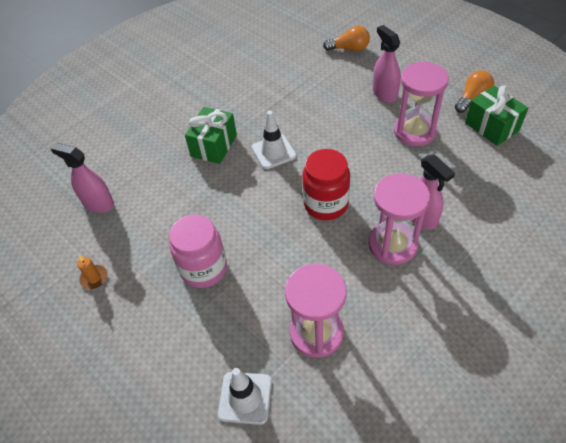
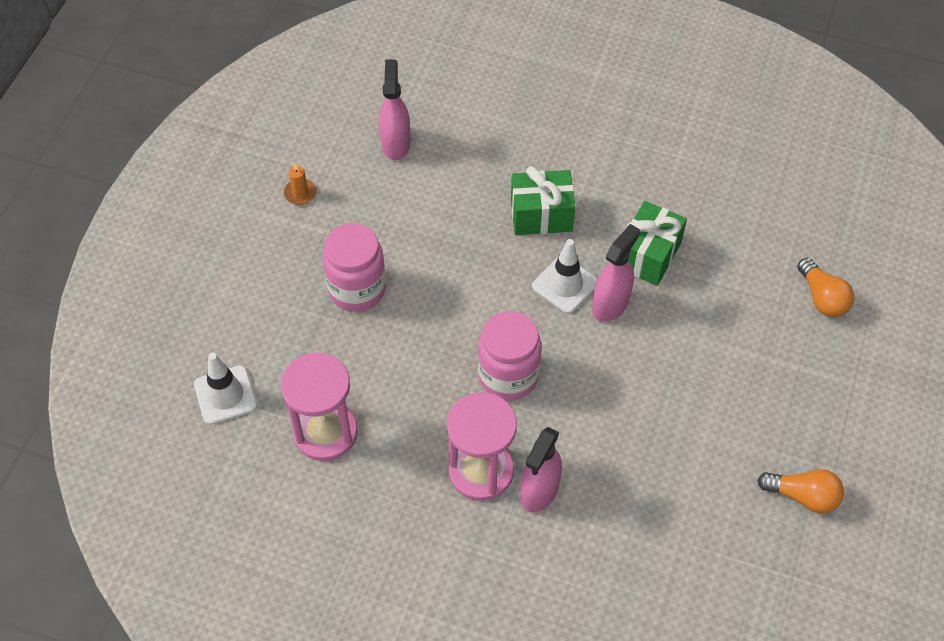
camera: 60 degrees right, 5 degrees up
(326, 204) = (508, 376): red jar -> pink jar
(384, 93) = (748, 376): pink spray bottle -> pink spray bottle (610, 304)
(414, 131) = (691, 438): pink hourglass -> none
(491, 127) = (755, 536): green gift -> green gift (648, 255)

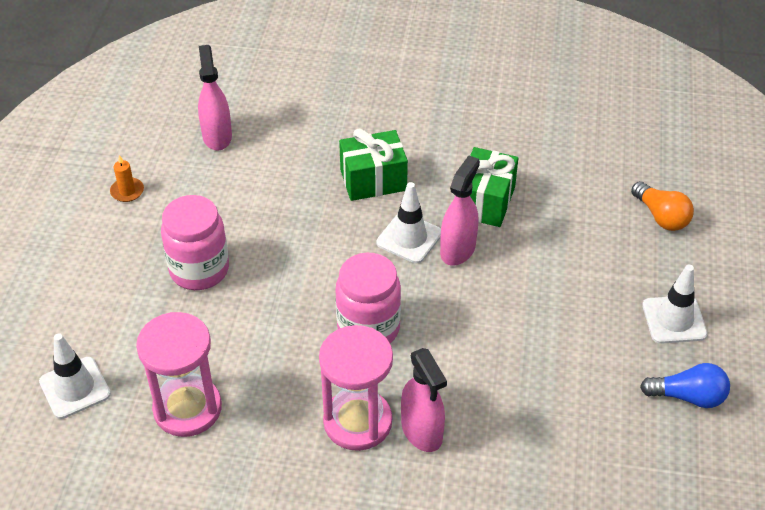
camera: 10 degrees left, 10 degrees down
(539, 491) = (422, 431): pink spray bottle -> pink spray bottle turned 45 degrees counterclockwise
(802, 496) = (688, 396): orange light bulb -> blue light bulb
(808, 413) = (674, 320): none -> white traffic cone

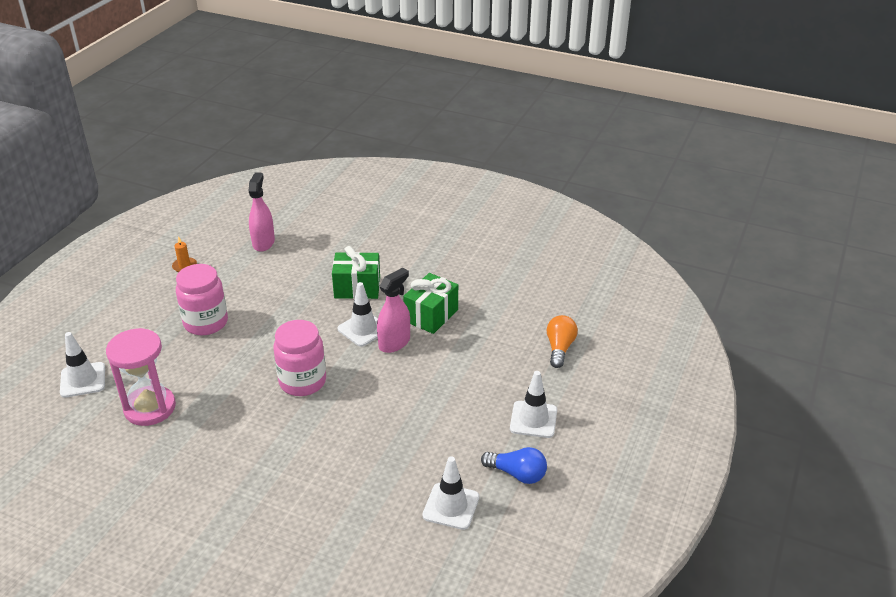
camera: 15 degrees right, 10 degrees down
(357, 422) = (262, 440): pink hourglass -> none
(422, 431) = (304, 456): pink spray bottle -> none
(631, 457) = (451, 506): none -> white traffic cone
(661, 216) = (559, 348): orange light bulb -> orange light bulb turned 150 degrees counterclockwise

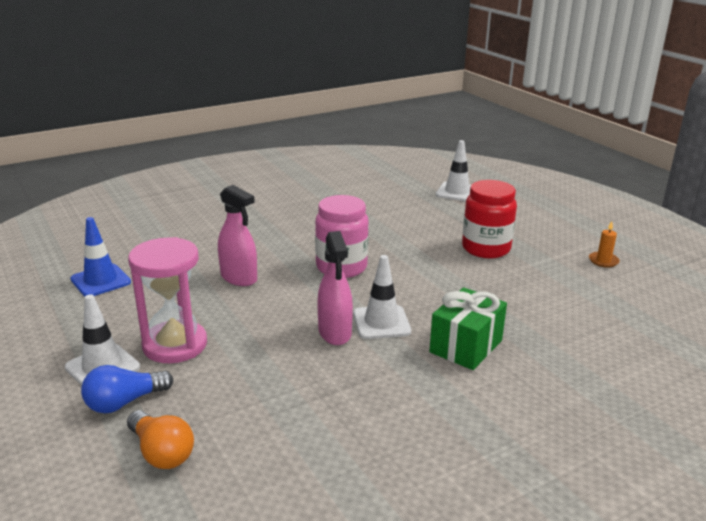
camera: 125 degrees right, 10 degrees down
(150, 408) = (392, 206): pink hourglass -> pink hourglass (175, 345)
(206, 323) = (486, 248): pink jar -> red jar
(263, 242) = (625, 316): pink spray bottle -> pink spray bottle (239, 278)
(431, 315) = (353, 377): green gift -> none
(451, 506) = (100, 281): white traffic cone -> blue traffic cone
(517, 474) = (68, 325): blue light bulb -> blue light bulb (124, 402)

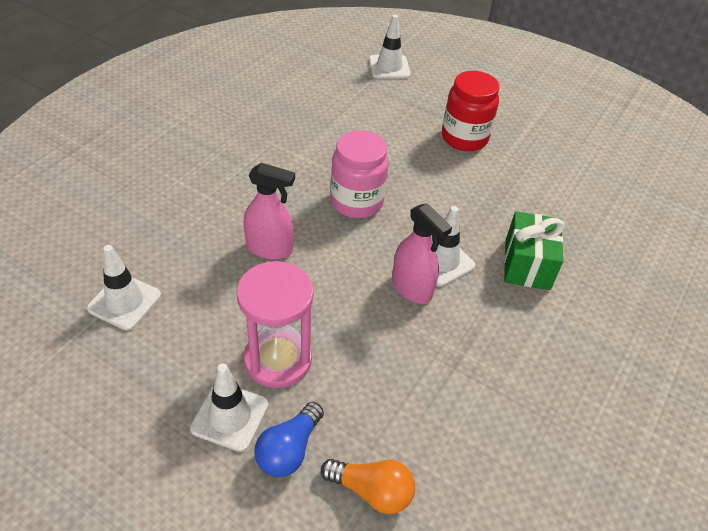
camera: 30 degrees left, 20 degrees up
(100, 281) = (124, 302): blue traffic cone -> white traffic cone
(603, 261) = (564, 126): orange candle -> none

